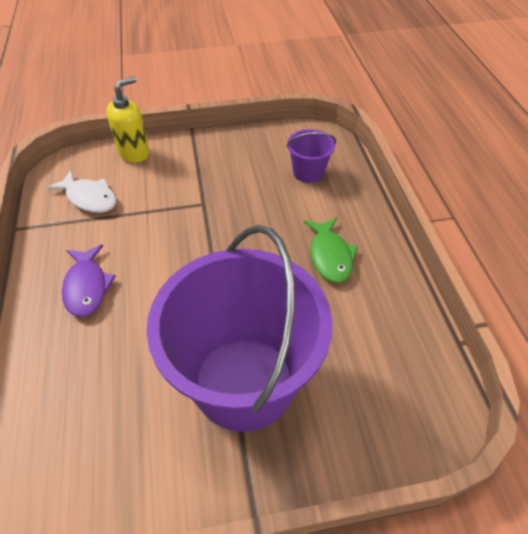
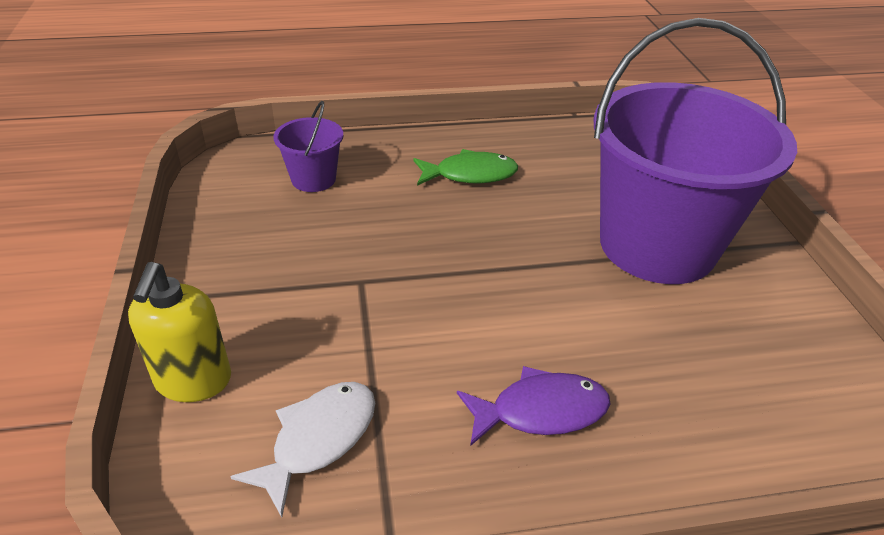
camera: 90 degrees left, 10 degrees down
(134, 153) = (193, 381): yellow soap dispenser -> yellow soap dispenser turned 135 degrees counterclockwise

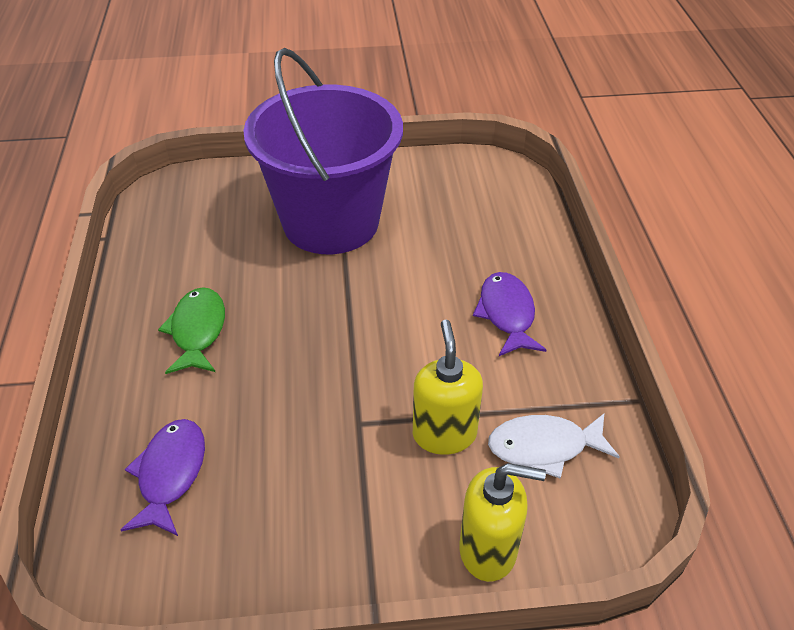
camera: 85 degrees left, 5 degrees up
(313, 179) = (170, 474): purple bucket -> purple fish
(318, 440) = (544, 447): white fish -> white fish turned 45 degrees counterclockwise
(343, 346) = (444, 434): none -> yellow soap dispenser

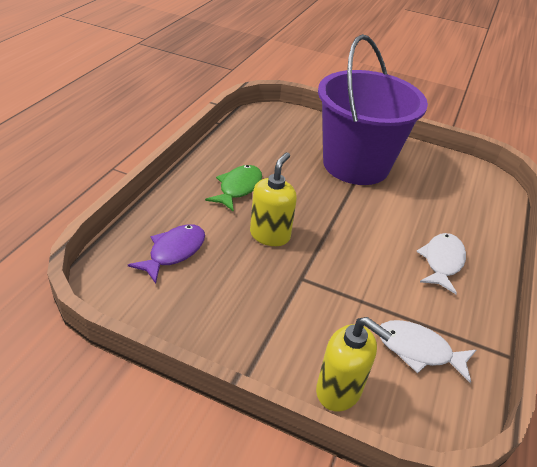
camera: 25 degrees right, 5 degrees down
(444, 434) = (353, 310): yellow soap dispenser -> yellow soap dispenser (270, 235)
(507, 314) = (442, 262): purple fish -> white fish

